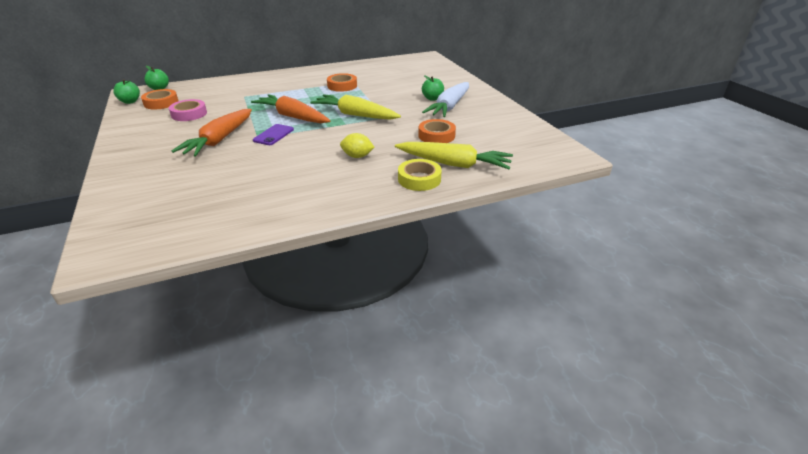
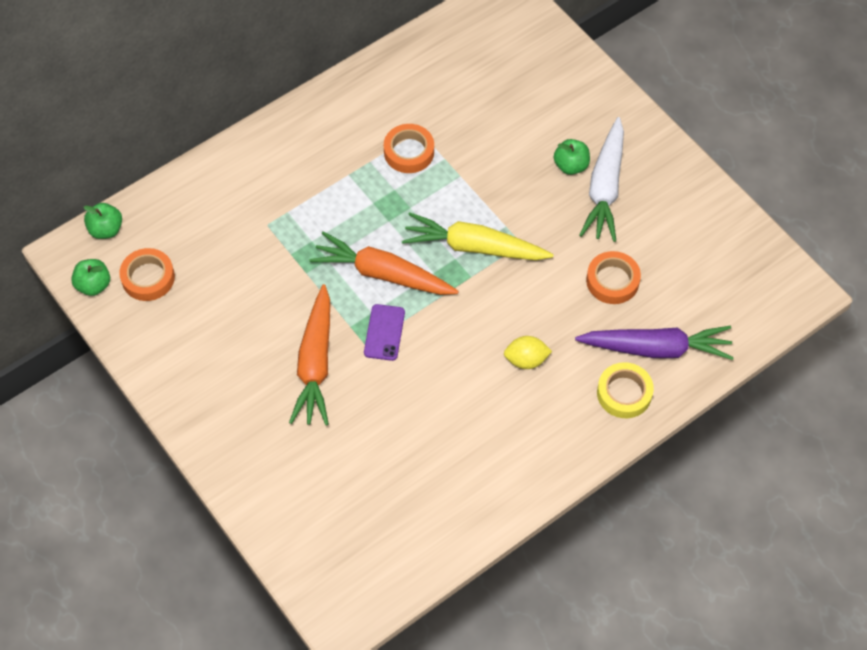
camera: 15 degrees left, 25 degrees up
(189, 114) = (219, 302): pink tape -> none
(454, 164) = (657, 348): yellow carrot -> purple carrot

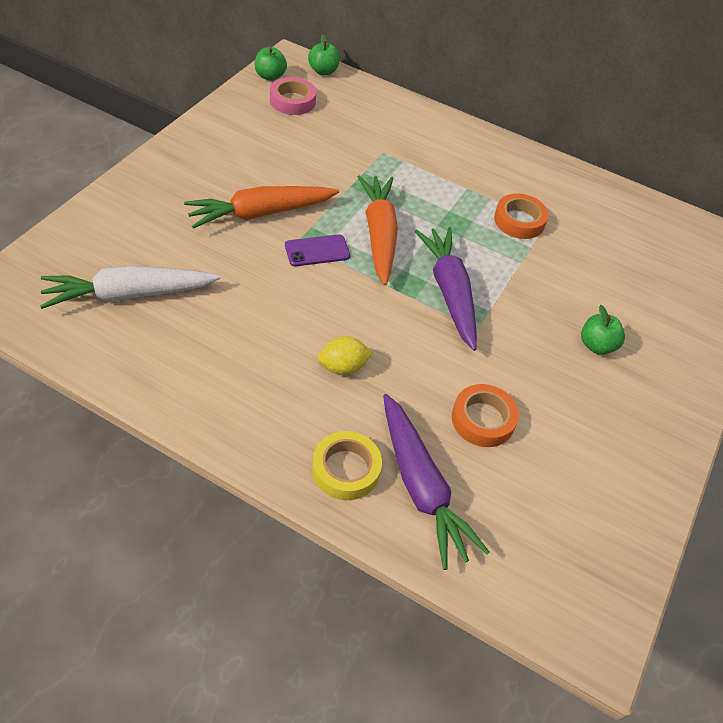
camera: 60 degrees right, 10 degrees down
(148, 278) = (292, 101): orange tape -> pink tape
(473, 247) = (449, 292): yellow carrot -> purple carrot
(526, 360) = (343, 367): yellow lemon -> yellow lemon turned 75 degrees counterclockwise
(605, 188) = (592, 382): white carrot -> white carrot (128, 295)

